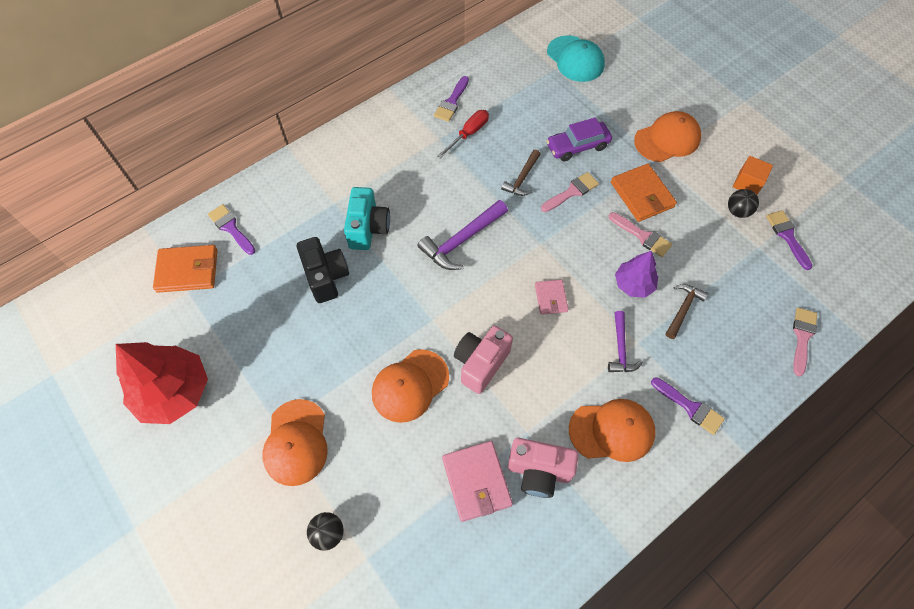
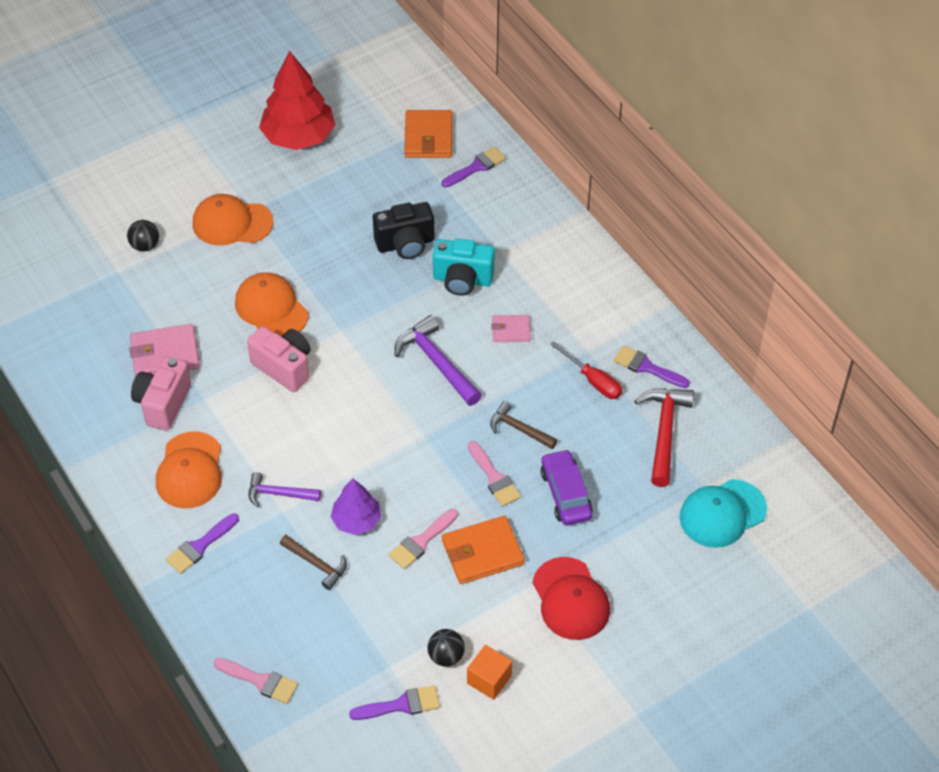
camera: 95 degrees right, 10 degrees down
(511, 91) = (664, 432): none -> red hammer
(551, 298) = (351, 437): pink wallet -> pink wallet (511, 330)
(667, 139) = (570, 599): orange cap -> red cap

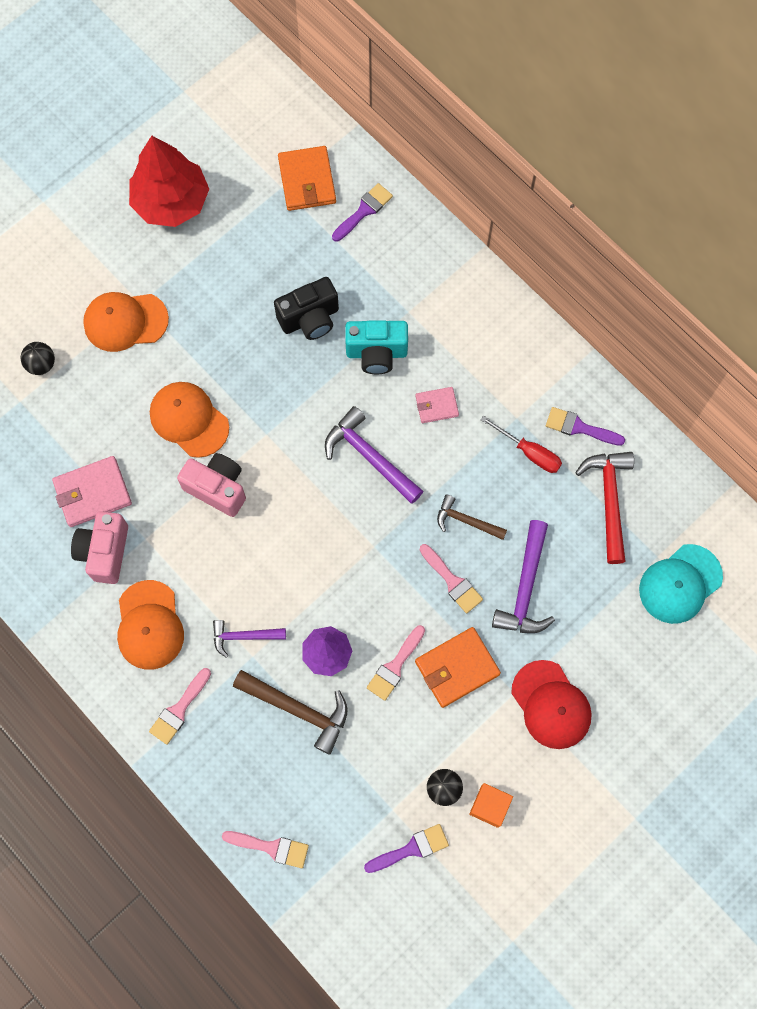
camera: 10 degrees left, 20 degrees up
(200, 546) = (179, 709): purple brush -> pink brush
(317, 564) = (298, 709): brown hammer -> brown hammer, size x1.61
(566, 494) = (525, 588): purple car -> purple hammer

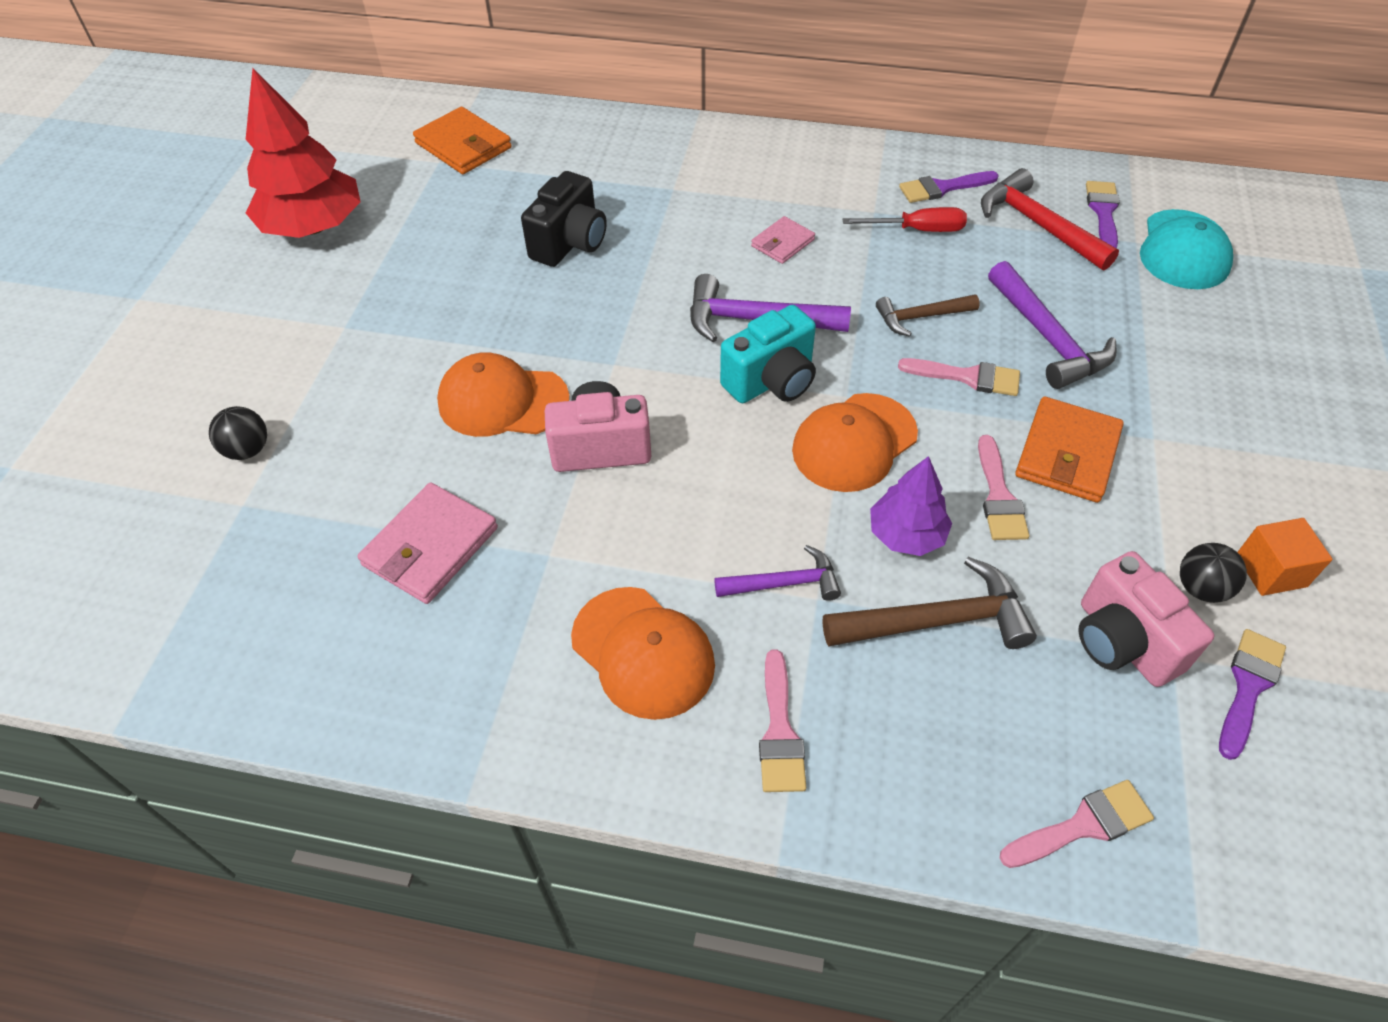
camera: 35 degrees left, 20 degrees down
(105, 552) = (503, 604): pink camera -> pink camera (1122, 642)
(125, 321) = (338, 352): orange cap -> orange cap (854, 442)
(244, 636) = (784, 583): purple hammer -> purple hammer turned 150 degrees counterclockwise
(364, 211) = (548, 140): purple brush -> purple brush (1103, 212)
(376, 353) = (673, 234): turquoise camera -> turquoise camera (771, 381)
(551, 705) = (1203, 424): red cap -> none

